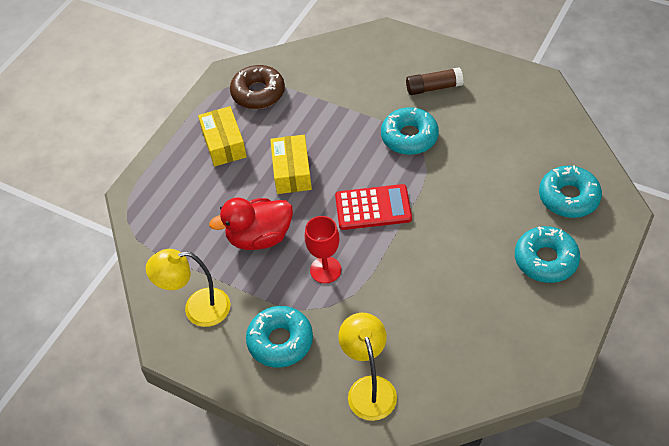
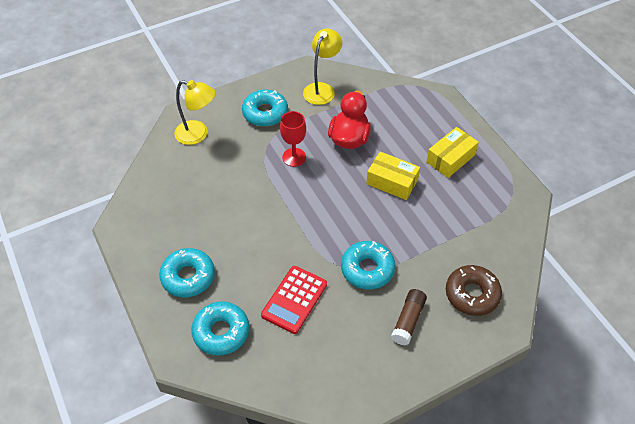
camera: 120 degrees right, 0 degrees up
(224, 144) = (450, 158): yellow box -> yellow box turned 60 degrees counterclockwise
(258, 93) = (491, 202): brown donut -> brown donut (472, 294)
(373, 208) = (320, 208): red calculator -> red calculator (294, 299)

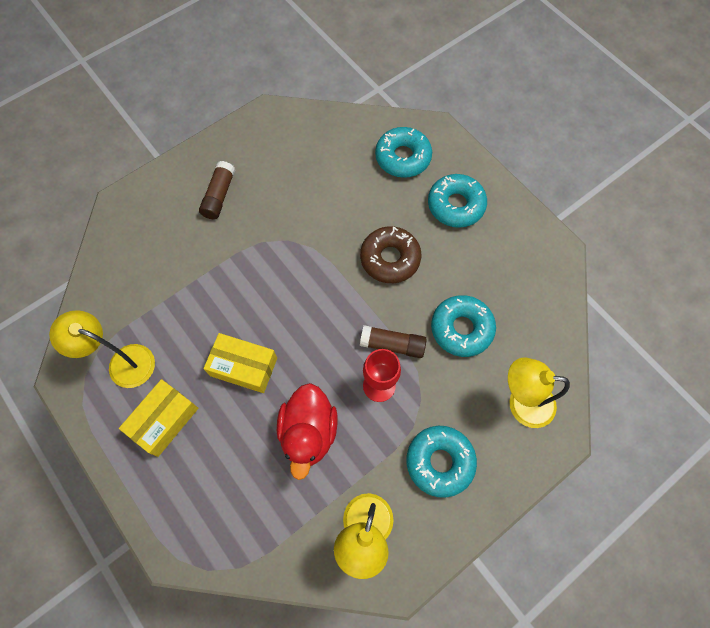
camera: 170 degrees right, 15 degrees up
(277, 180) = (392, 345): none -> brown glue stick
(294, 299) = (338, 199): red calculator -> none
(367, 269) = (265, 243): turquoise donut -> turquoise donut (461, 329)
(472, 294) = (151, 233): brown donut -> brown donut (390, 259)
(485, 197) = (123, 362): none -> yellow lamp

